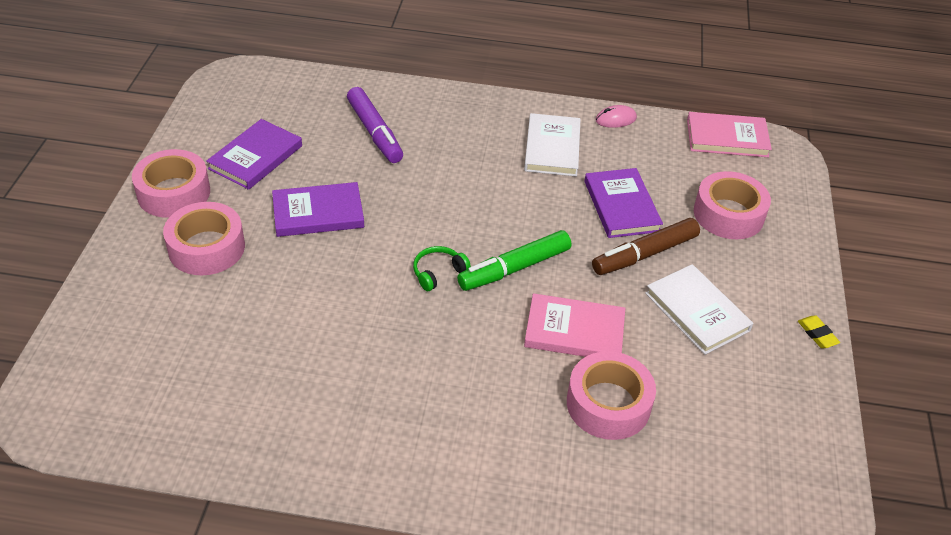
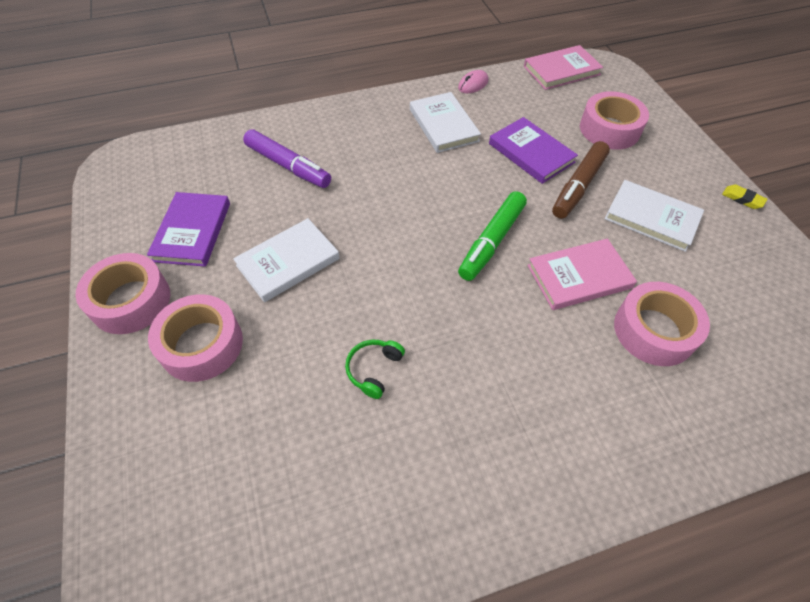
camera: 25 degrees left, 10 degrees up
(318, 213) = (288, 262): purple book -> white book
(438, 273) = (433, 273): green headphones -> green headphones (374, 370)

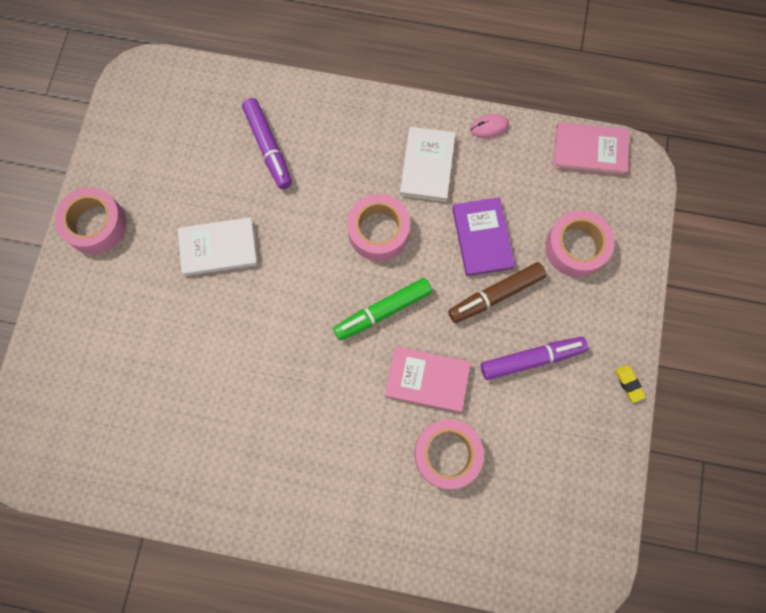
camera: 30 degrees right, 20 degrees up
(192, 231) = (164, 181): purple book -> none
(201, 344) = (127, 288): pink tape -> pink tape (378, 231)
(374, 370) = (229, 372): green headphones -> none
(651, 218) = (531, 359): white book -> purple marker

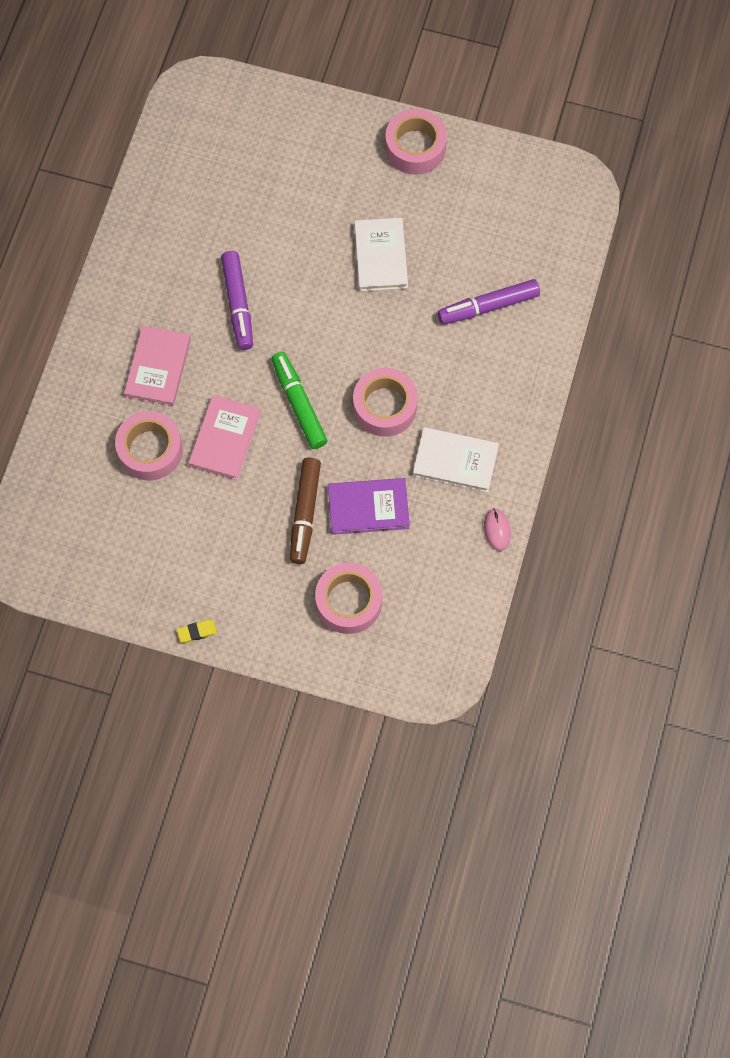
camera: 95 degrees right, 5 degrees down
(495, 295) = (304, 513): brown marker -> brown marker turned 150 degrees counterclockwise
(531, 359) = (233, 540): purple marker -> purple marker (238, 304)
(589, 150) = (461, 633): pink book -> pink book (158, 368)

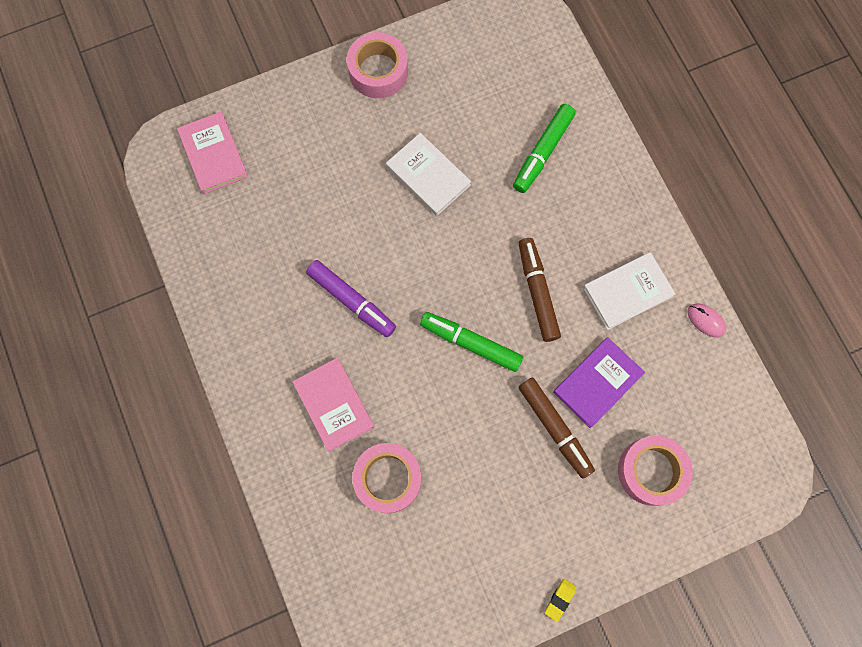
camera: 40 degrees left, 5 degrees up
(224, 439) = (439, 420): pink book -> pink book (213, 154)
(385, 406) = (537, 292): pink tape -> brown marker
(488, 306) = (542, 152): purple marker -> green marker

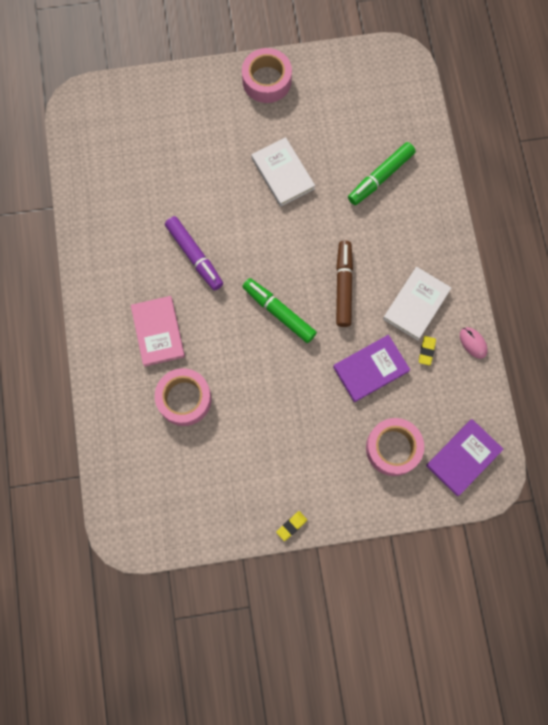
camera: 15 degrees right, 0 degrees up
(213, 154) = (118, 115): pink book -> none
(554, 428) = (326, 395): brown marker -> none
(627, 292) = (416, 304): white book -> white book turned 45 degrees counterclockwise
(655, 344) = (426, 351): none -> yellow eraser
(735, 460) = (463, 457): none -> purple book

